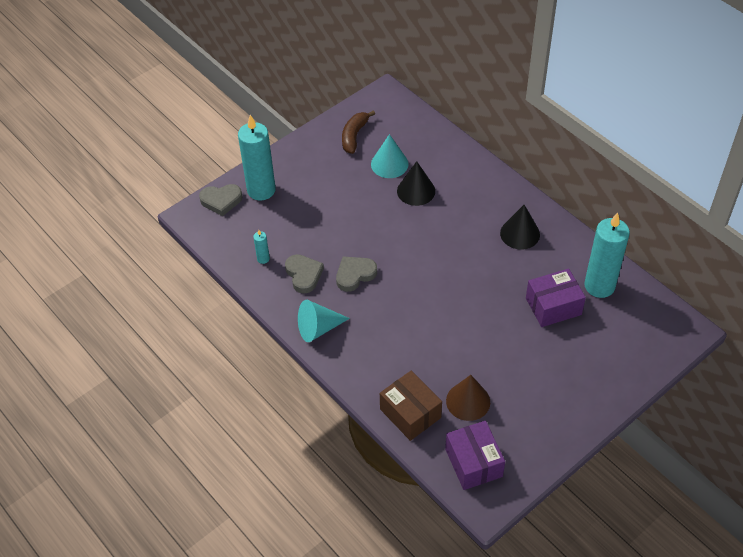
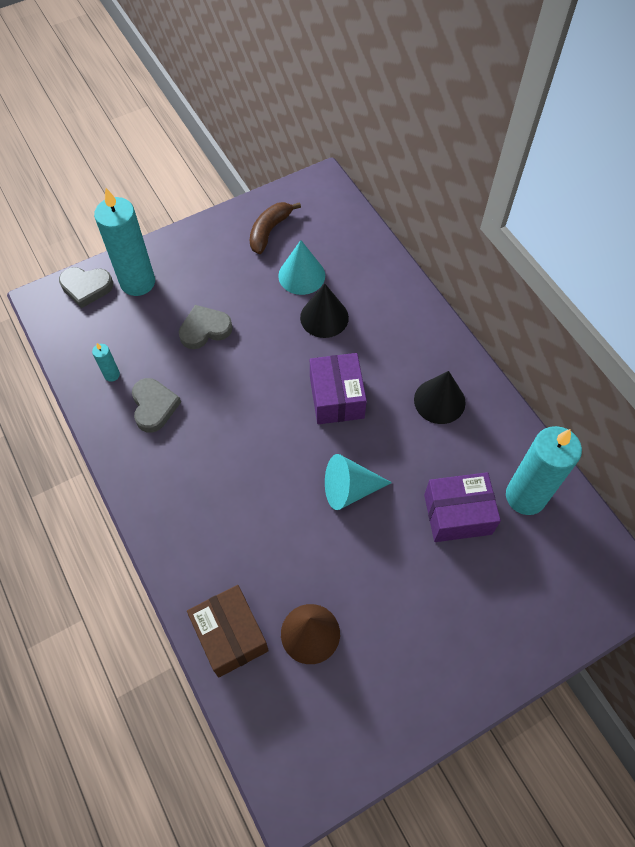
camera: 10 degrees right, 10 degrees up
(318, 328) = (150, 485): turquoise cone -> turquoise cone (349, 489)
(355, 275) = (216, 418): grey heart -> grey heart (205, 329)
(473, 463) = (293, 731): purple box -> purple box (336, 397)

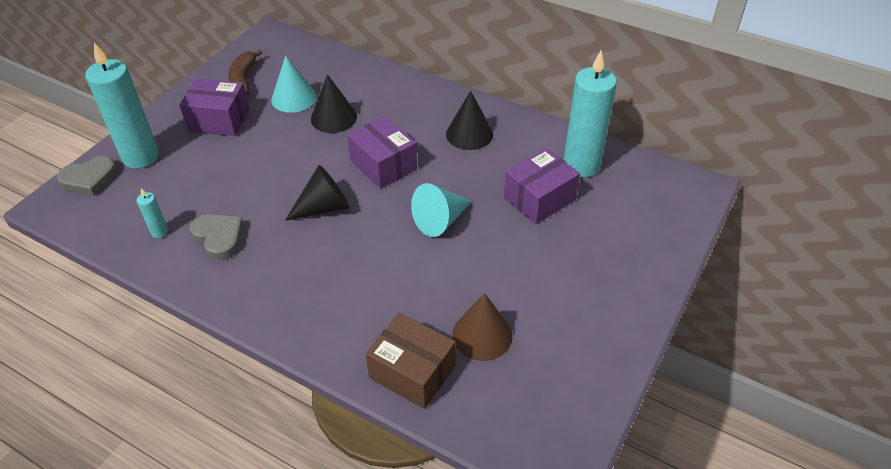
camera: 30 degrees left, 15 degrees down
(205, 329) = (230, 165): grey heart -> none
(223, 271) = (219, 120): none -> purple box
(257, 419) = (324, 207): none -> black cone

